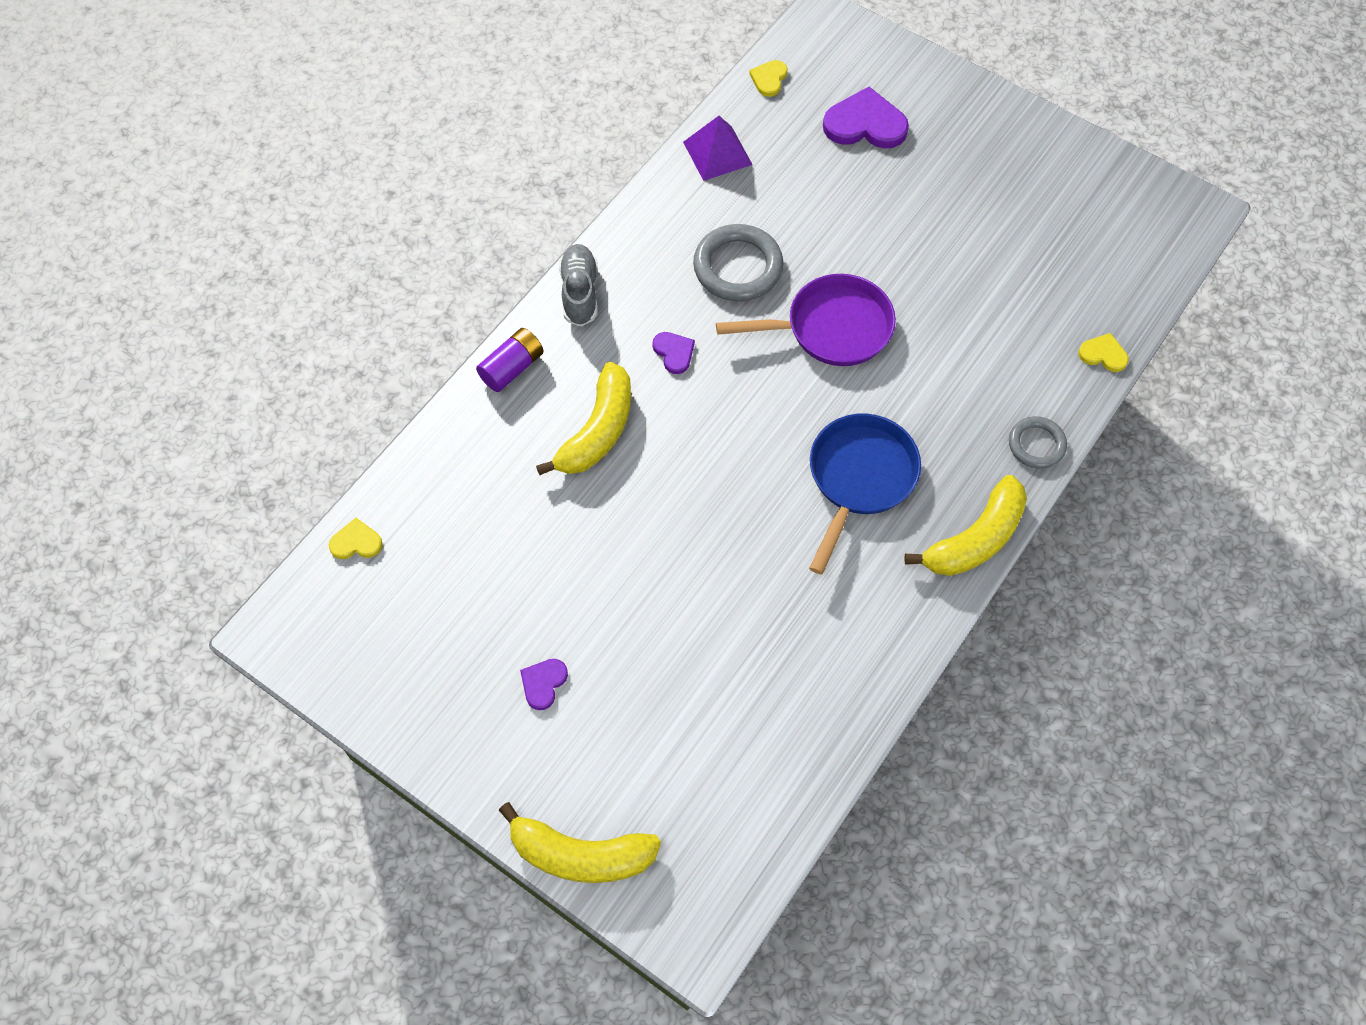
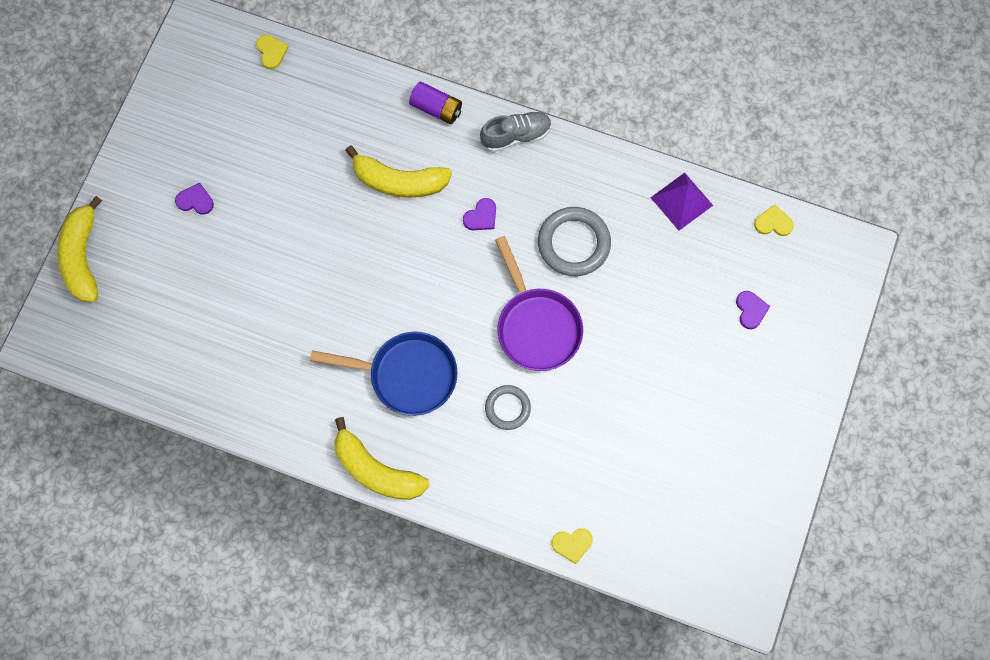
camera: 75 degrees right, 10 degrees up
(865, 124) = (750, 310): purple heart -> purple heart, size x0.53
(1036, 444) = (471, 503): grey ring -> grey ring (507, 408)
(1103, 354) = (572, 544): yellow heart -> yellow heart turned 75 degrees clockwise

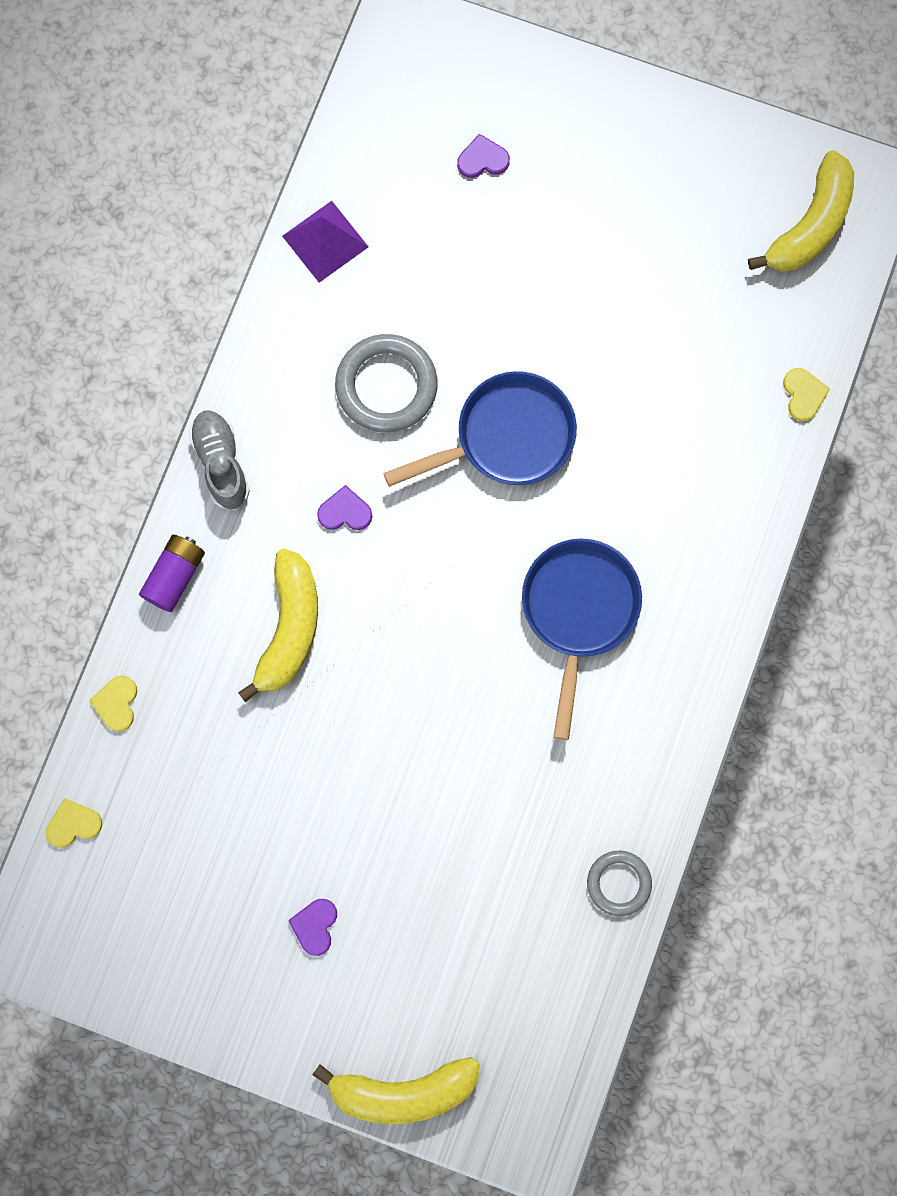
camera: 90 degrees left, 5 degrees up
(376, 470) = (713, 650): yellow banana -> yellow banana (810, 225)
(481, 216) = (345, 511): purple heart -> purple heart turned 45 degrees counterclockwise
(507, 408) = (623, 476): grey ring -> grey ring (619, 883)
(536, 326) = (507, 437): purple pan -> blue pan
(773, 223) = (358, 124): yellow heart -> yellow heart (116, 703)

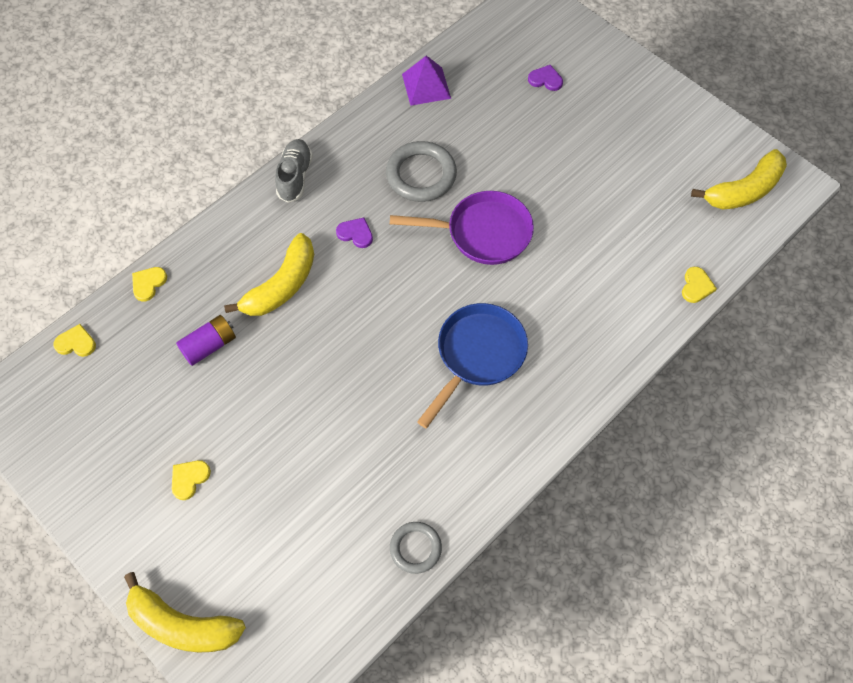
camera: 25 degrees right, 15 degrees down
(175, 576) = (229, 227): purple battery -> purple battery (209, 345)
(315, 926) = (189, 479): purple heart -> yellow heart
(507, 437) = (483, 233): blue pan -> purple pan

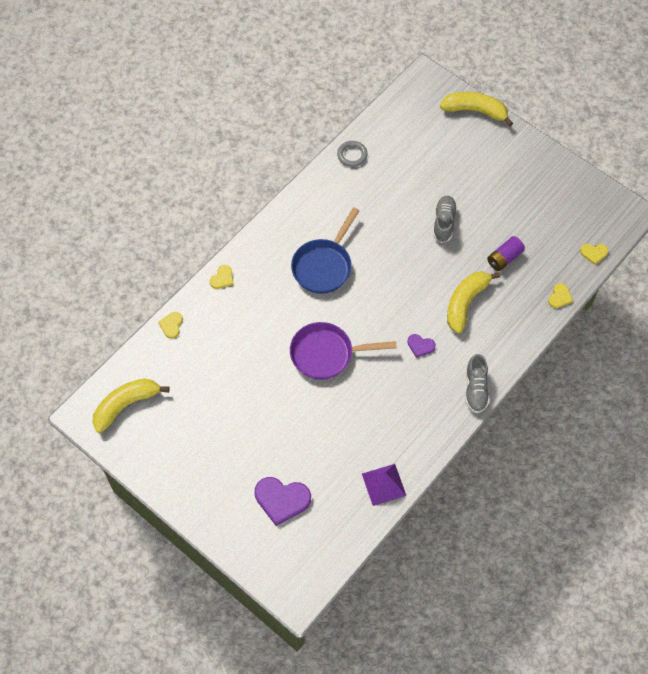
camera: 175 degrees right, 0 degrees up
(189, 479) = (493, 180): yellow heart -> yellow heart (222, 278)
(286, 410) = (444, 223): none -> grey shoe
(421, 175) = (378, 398): grey ring -> none
(545, 79) = (282, 500): purple heart -> purple heart, size x1.88

